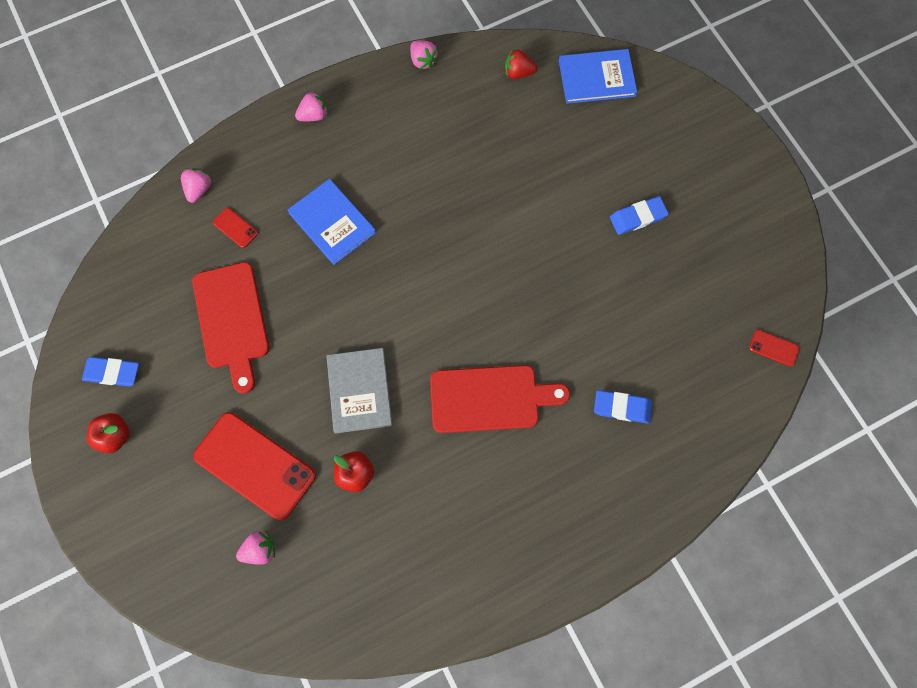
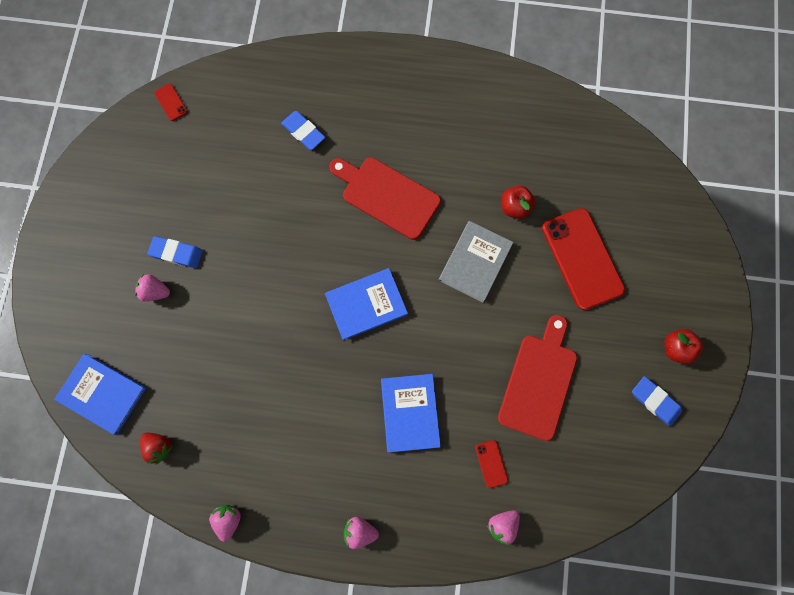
camera: 145 degrees left, 5 degrees up
(259, 550) = (609, 201): pink strawberry -> pink strawberry (156, 291)
(435, 285) = (366, 304): none -> blue book

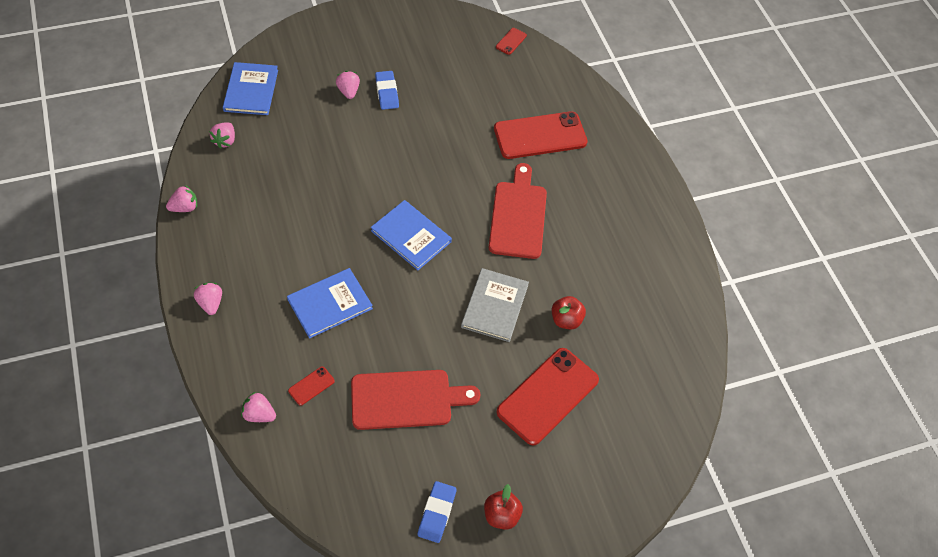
camera: 60 degrees right, 20 degrees down
(159, 446) = (225, 141): red strawberry -> pink strawberry
(303, 132) = (540, 136): blue eraser -> red phone
(475, 262) = (494, 306): grey book -> grey book turned 75 degrees counterclockwise

